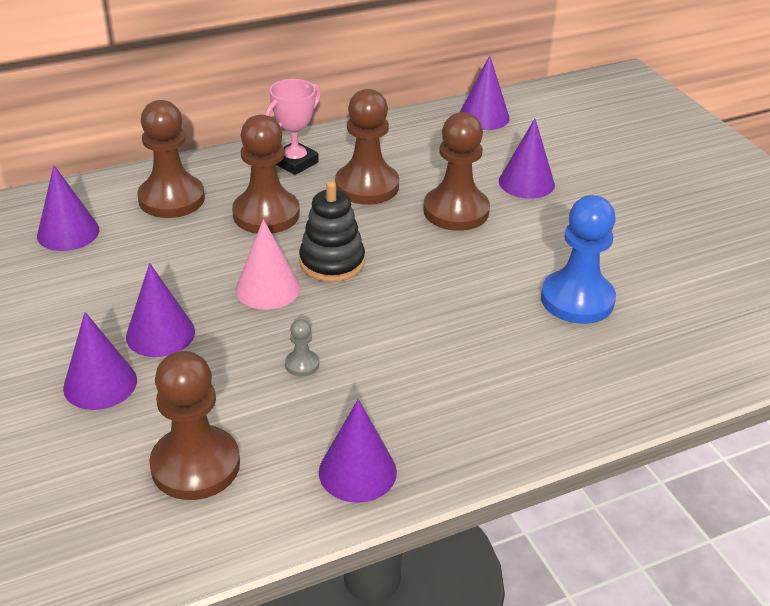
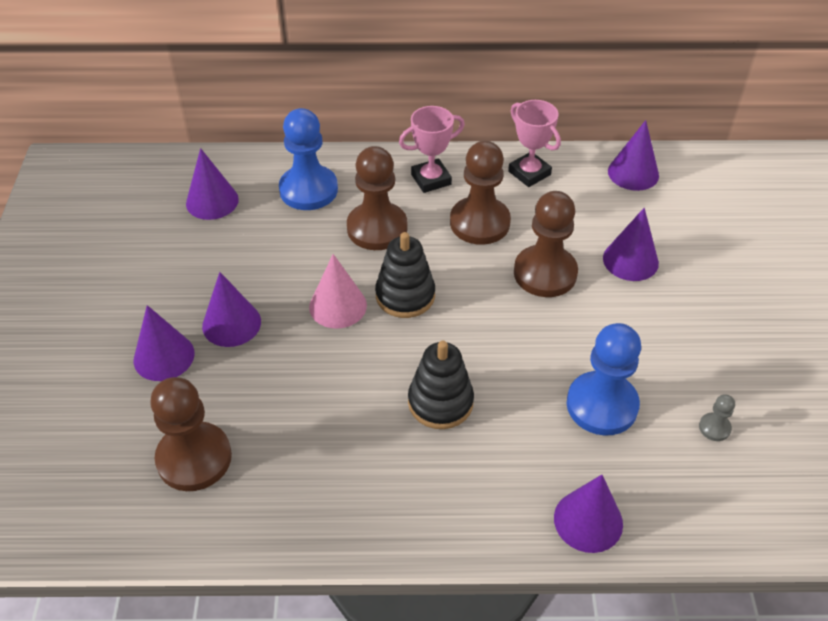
camera: 25 degrees right, 10 degrees up
(171, 199) = (308, 190): brown pawn -> blue pawn
(302, 364) = (325, 391): grey pawn -> grey pawn (714, 428)
(357, 471) = (312, 512): purple cone -> purple cone (588, 521)
(388, 137) = (529, 173): none -> pink trophy
(426, 340) = (440, 402): none -> black stacking toy

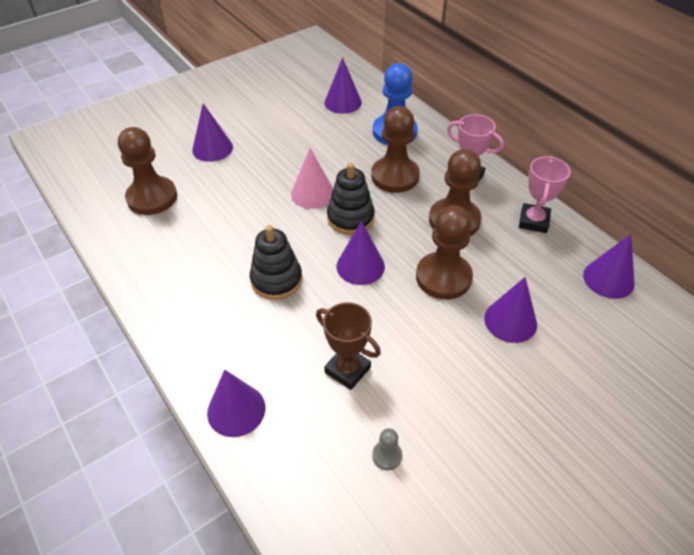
camera: 55 degrees right, 0 degrees up
(231, 323) = (258, 159): purple cone -> purple cone (360, 266)
(602, 405) = (347, 370): blue pawn -> brown trophy

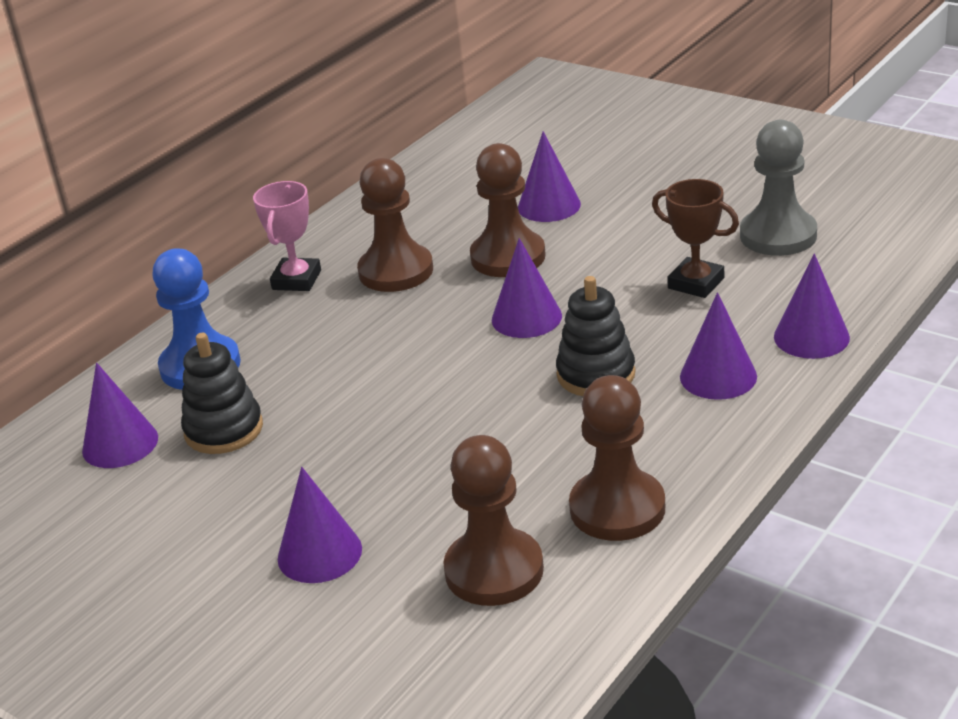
camera: 105 degrees left, 15 degrees down
(312, 193) = (396, 400): pink cone -> none
(347, 370) = (696, 283): brown trophy -> brown trophy turned 75 degrees counterclockwise
(350, 218) = (435, 350): black stacking toy -> black stacking toy (224, 430)
(387, 456) = (778, 235): grey pawn -> grey pawn, size x2.32
(395, 176) = (320, 338): brown pawn -> brown pawn (617, 508)
(534, 221) = (368, 219): pink trophy -> none
(608, 279) = (445, 164): purple cone -> purple cone (718, 376)

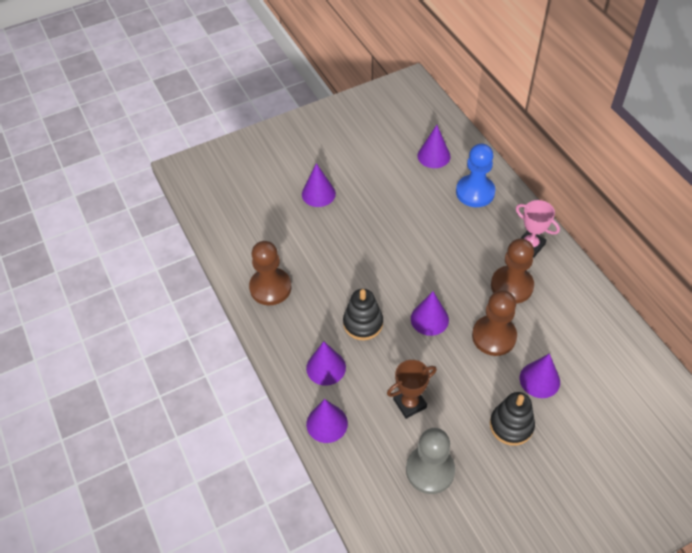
camera: 115 degrees right, 20 degrees up
(224, 430) = (419, 188): black stacking toy -> black stacking toy (511, 425)
(494, 570) = (268, 237): brown pawn -> none

